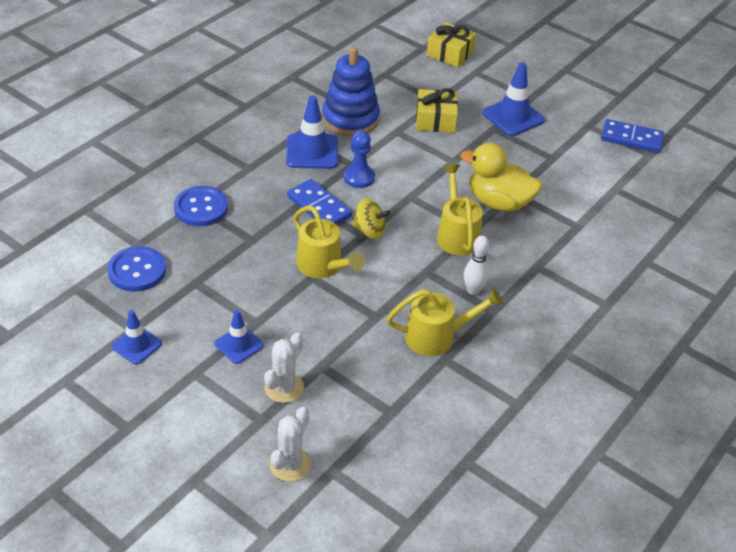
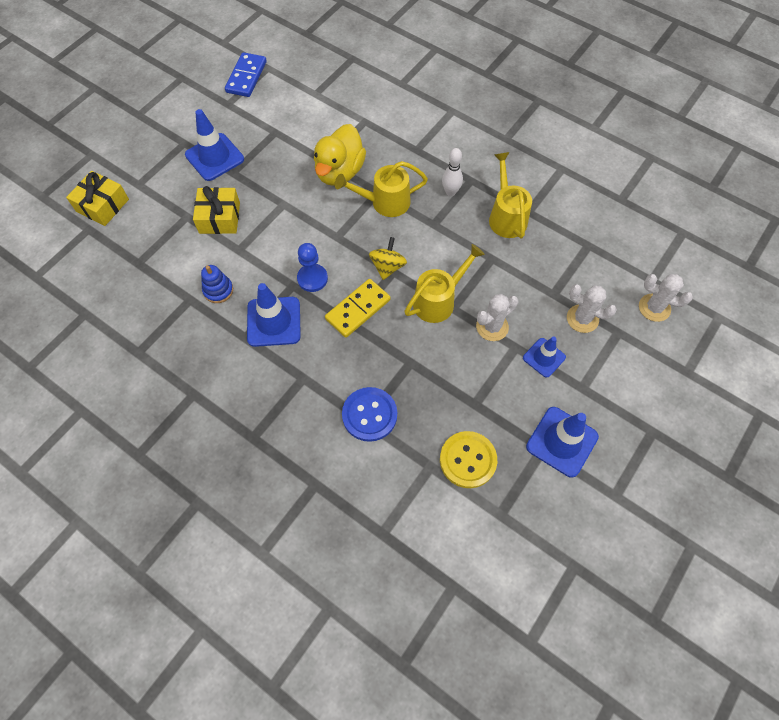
camera: 90 degrees left, 20 degrees up
(136, 345) = (562, 441): blue traffic cone -> blue traffic cone, size x1.62
(137, 271) = (468, 460): blue button -> yellow button
(284, 306) = (492, 327): none -> white cactus
(319, 206) = (358, 309): blue domino -> yellow domino
(350, 119) = (218, 290): blue stacking toy -> blue stacking toy, size x0.50

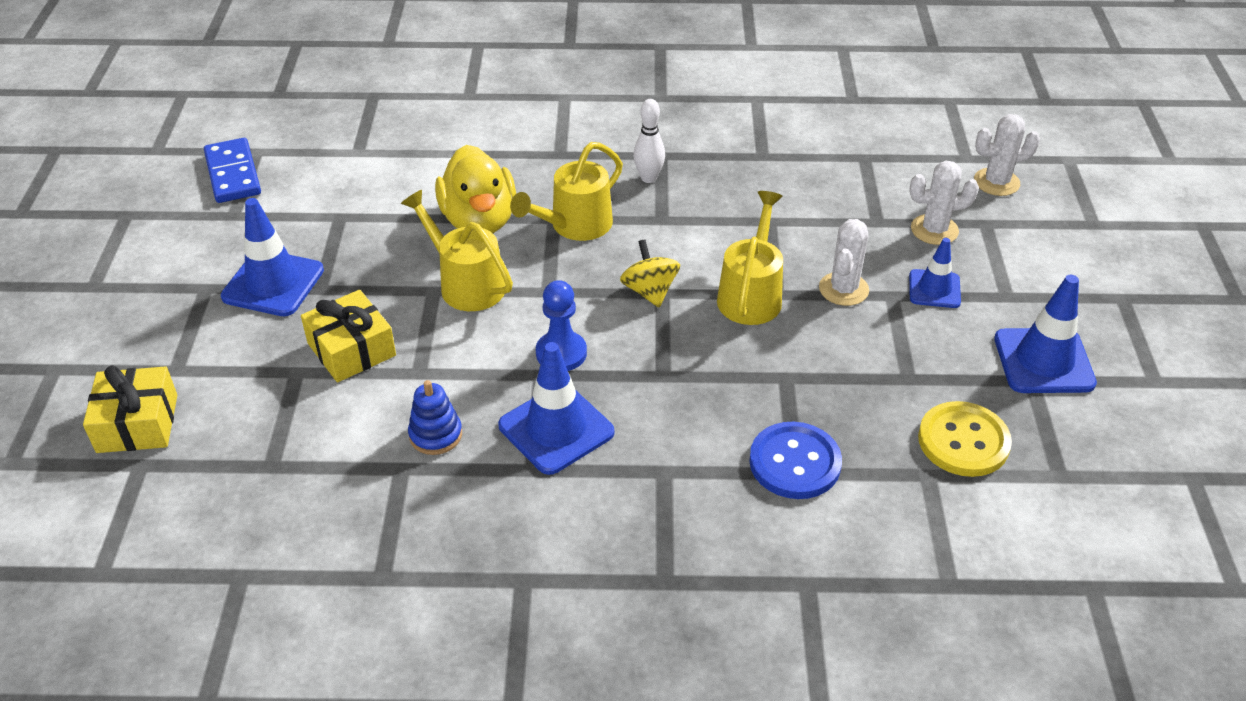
camera: 35 degrees left, 20 degrees down
(358, 309) = (658, 356): yellow domino -> none
(506, 216) = (741, 172): yellow watering can -> yellow watering can (465, 283)

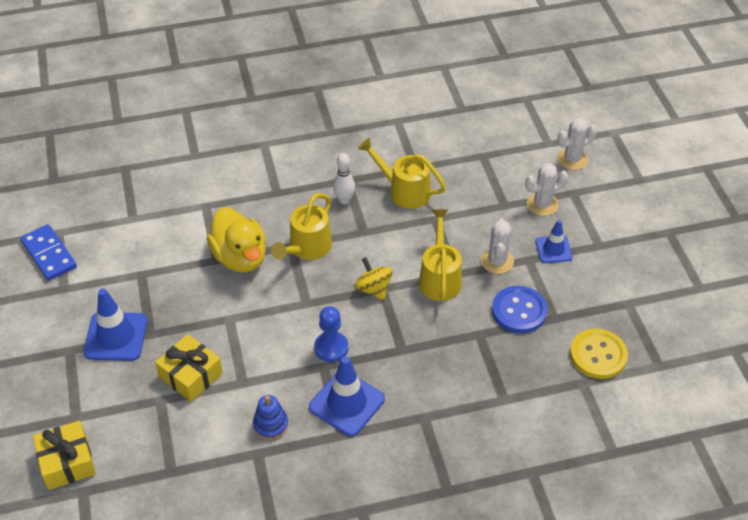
camera: 15 degrees left, 5 degrees up
(465, 283) = (249, 309): yellow watering can -> yellow watering can (403, 191)
(795, 463) = (502, 393): blue button -> blue button (519, 311)
(1043, 361) = (632, 288): blue traffic cone -> none

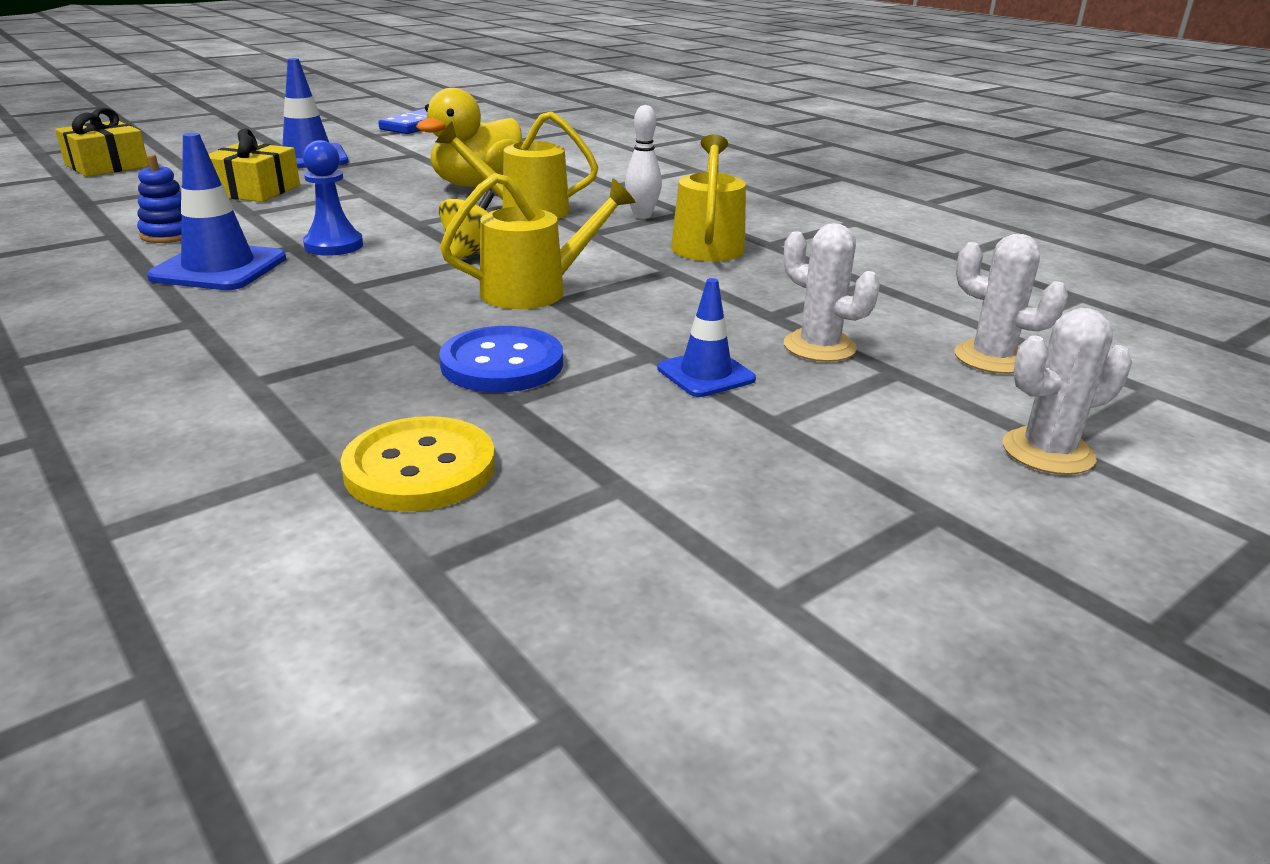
camera: 65 degrees right, 20 degrees down
(497, 261) = (618, 328): white cactus -> white cactus (1048, 452)

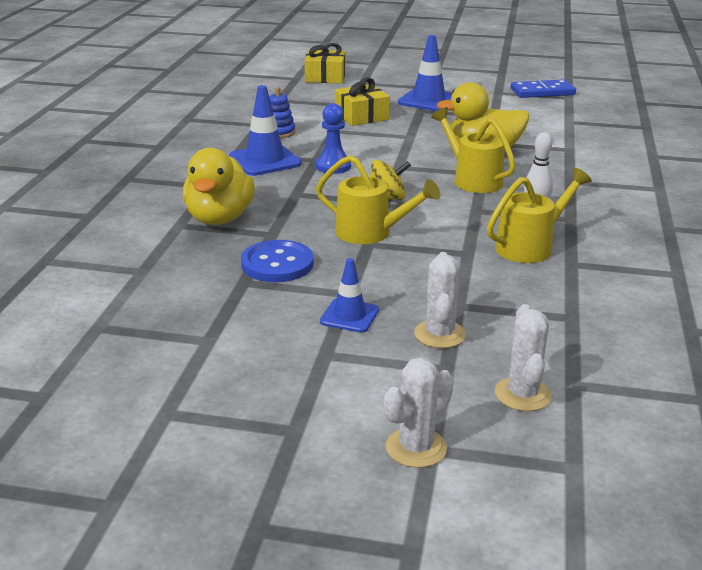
camera: 50 degrees right, 0 degrees up
(301, 350) = (219, 218): none -> yellow duck
(420, 468) = (162, 292): yellow button -> none
(1048, 452) = (416, 448): white cactus -> white cactus turned 75 degrees counterclockwise

